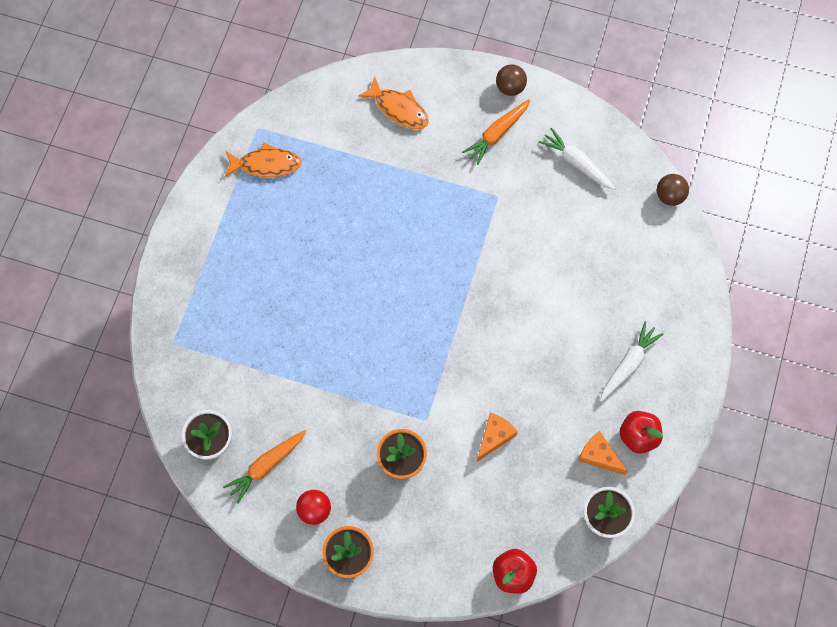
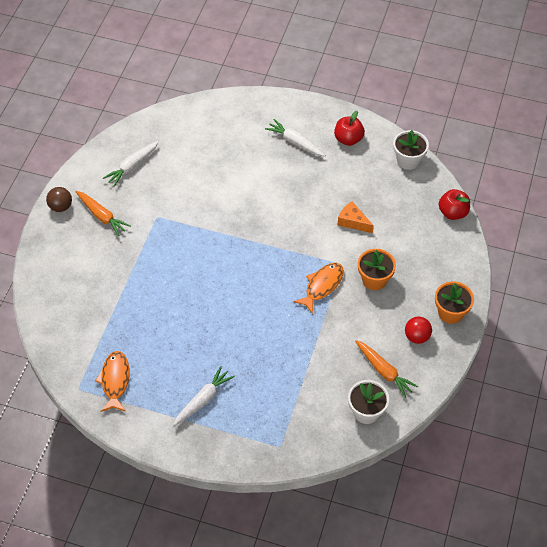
camera: 90 degrees left, 15 degrees down
(237, 258) = (203, 400): none -> white carrot
(399, 109) = (71, 283): orange fish -> orange fish (322, 286)
(599, 456) = (364, 161): orange cheese -> none
(669, 196) = (164, 113): brown ball -> none

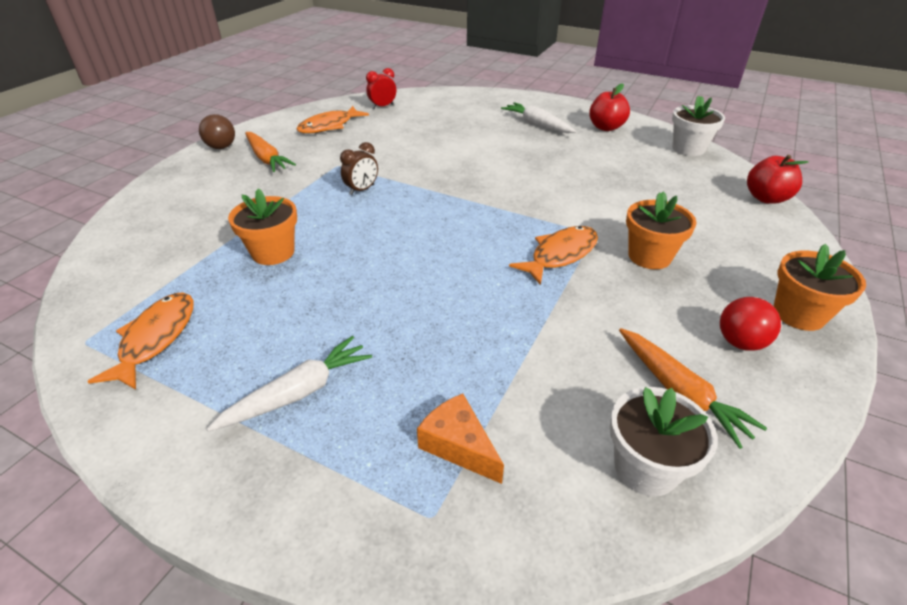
camera: 10 degrees right, 15 degrees down
(132, 166) = (329, 126): white carrot -> orange fish
(149, 309) = (273, 252): none -> orange flower pot
(166, 131) = (382, 106): none -> red clock
(184, 242) = (362, 190): none -> brown clock
(353, 222) = (612, 193): orange cheese -> orange cheese (458, 445)

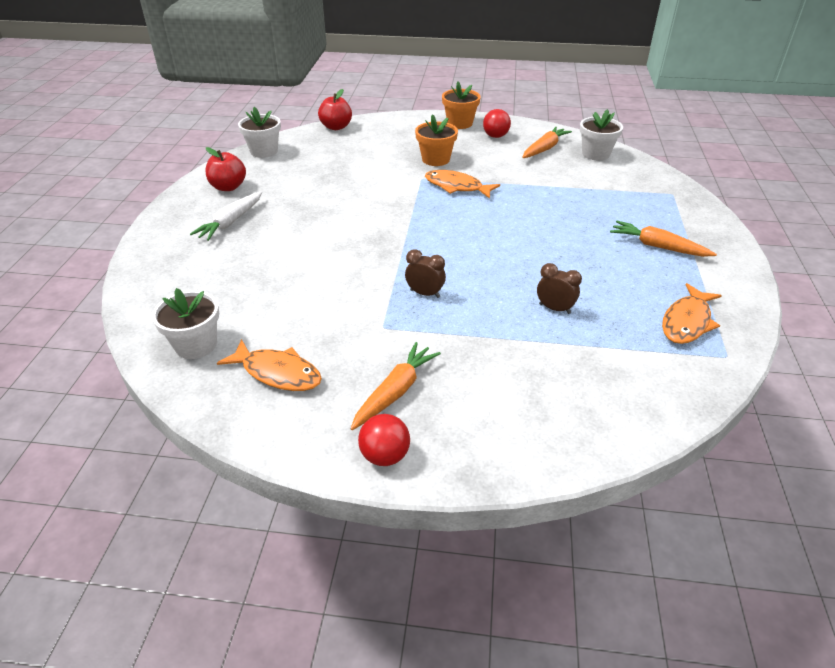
camera: 110 degrees left, 0 degrees up
(155, 338) = (687, 322): orange fish -> orange fish turned 45 degrees counterclockwise
(221, 147) = (385, 456): brown ball -> red ball
(273, 252) = (554, 308): orange flower pot -> brown clock
(299, 392) = (657, 246): white carrot -> orange carrot
(382, 106) = (196, 345): red clock -> white flower pot
(458, 445) = (633, 194): orange cheese -> none

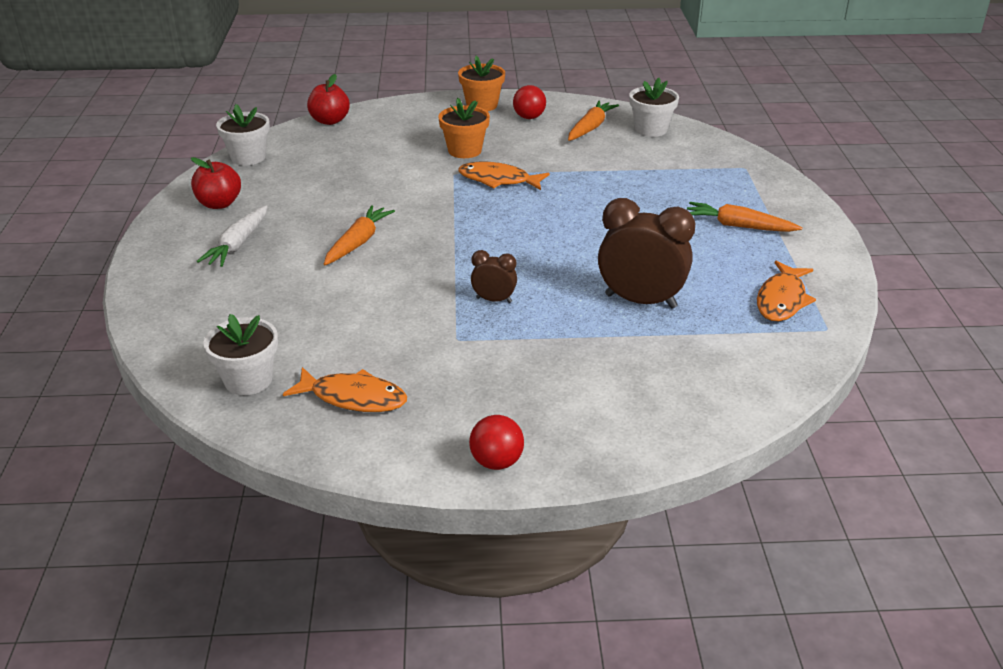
camera: 10 degrees left, 5 degrees down
(395, 391) = (490, 401): orange carrot -> orange carrot (358, 242)
(554, 308) = (640, 301): brown clock -> brown clock, size x1.98

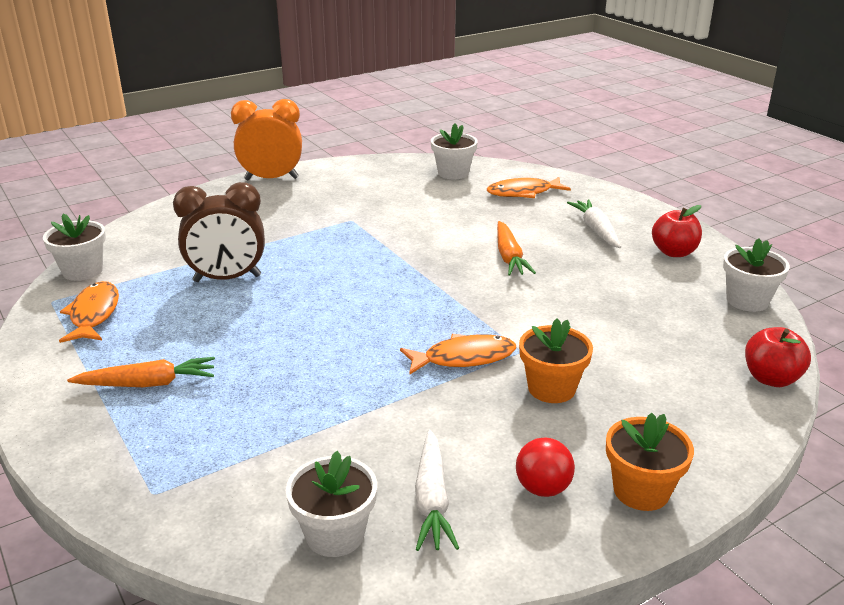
camera: 150 degrees right, 5 degrees down
(353, 398) = (382, 181): orange fish -> orange fish (523, 193)
(494, 300) = (349, 248): brown clock -> none
(496, 462) = (271, 179): red ball -> orange clock
(590, 128) = (432, 500): orange carrot -> white carrot
(795, 360) = (82, 271): none -> white flower pot

